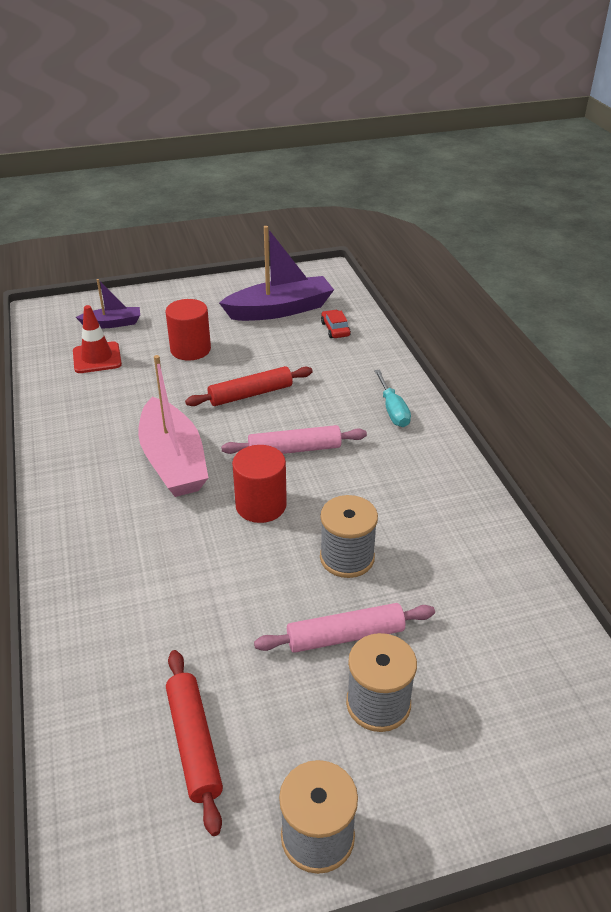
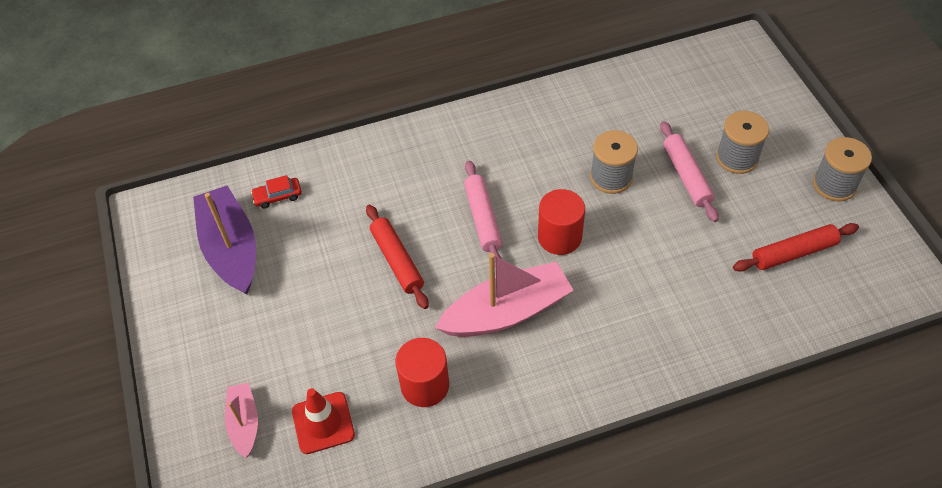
camera: 90 degrees left, 15 degrees up
(112, 323) = (244, 423): purple boat -> pink boat
(190, 349) = (310, 327): red cylinder -> red cylinder (425, 385)
(392, 410) = (421, 149): turquoise screwdriver -> none

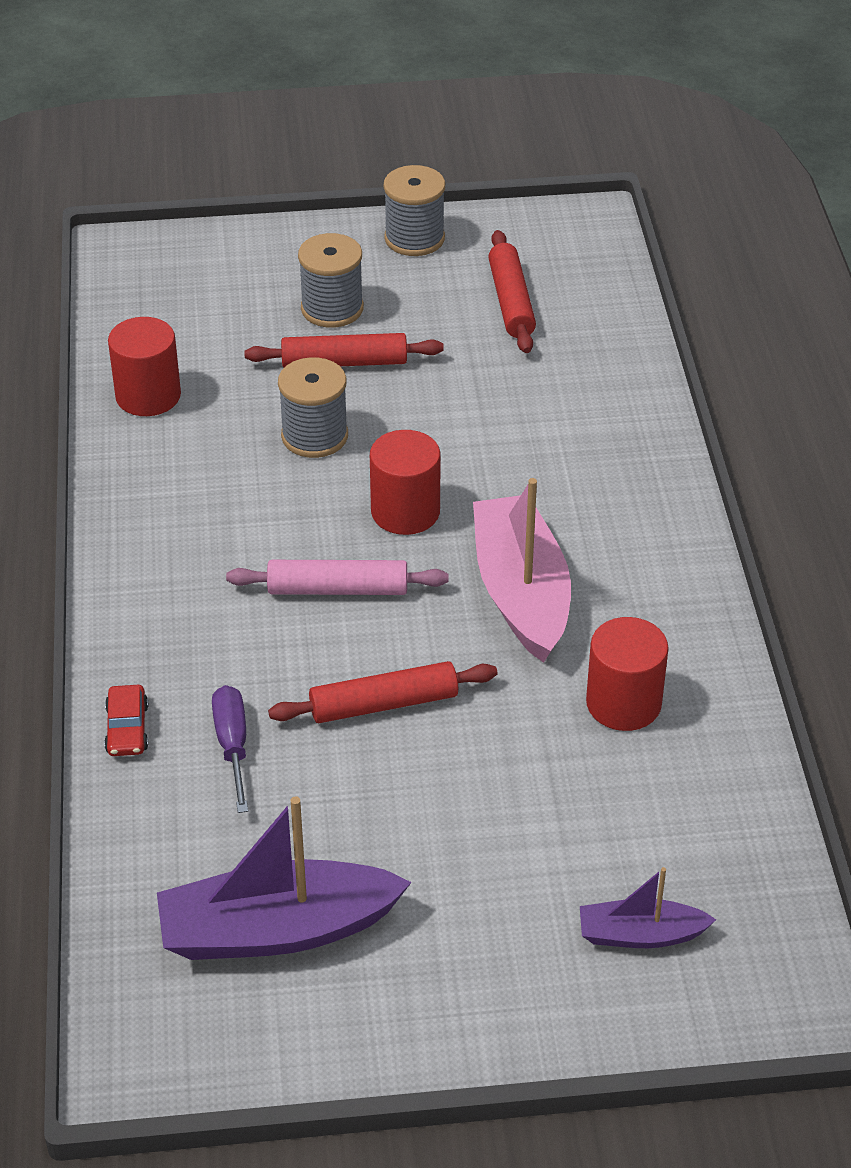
camera: 80 degrees left, 10 degrees down
(244, 423) = (640, 934): pink boat -> purple boat
(278, 196) = (181, 850): red car -> red car (127, 728)
(323, 423) = (661, 832): red traffic cone -> none
(352, 200) = (233, 746): none -> purple screwdriver
(615, 93) = (148, 396): none -> red cylinder
(686, 176) = (344, 362): pink rolling pin -> red rolling pin

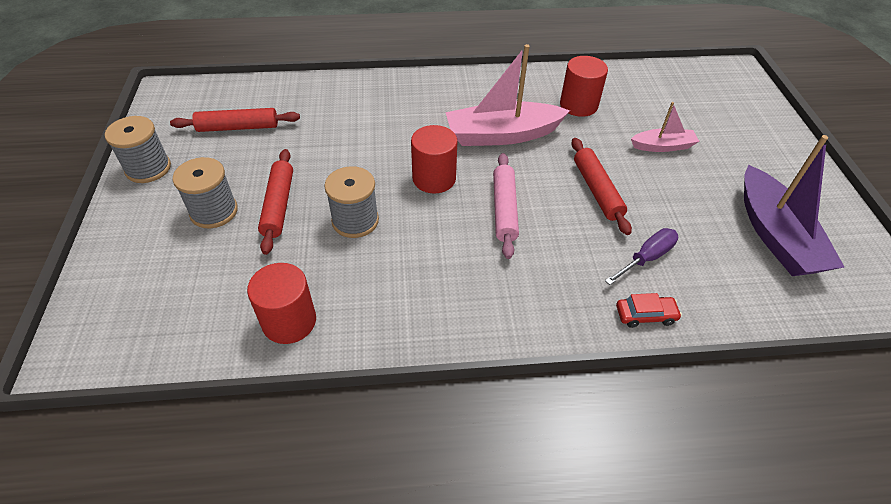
camera: 90 degrees left, 5 degrees up
(233, 746) = (646, 258): purple screwdriver -> purple screwdriver turned 150 degrees clockwise
(508, 814) = (663, 146): none -> pink boat
(640, 934) = (721, 109): purple boat -> none

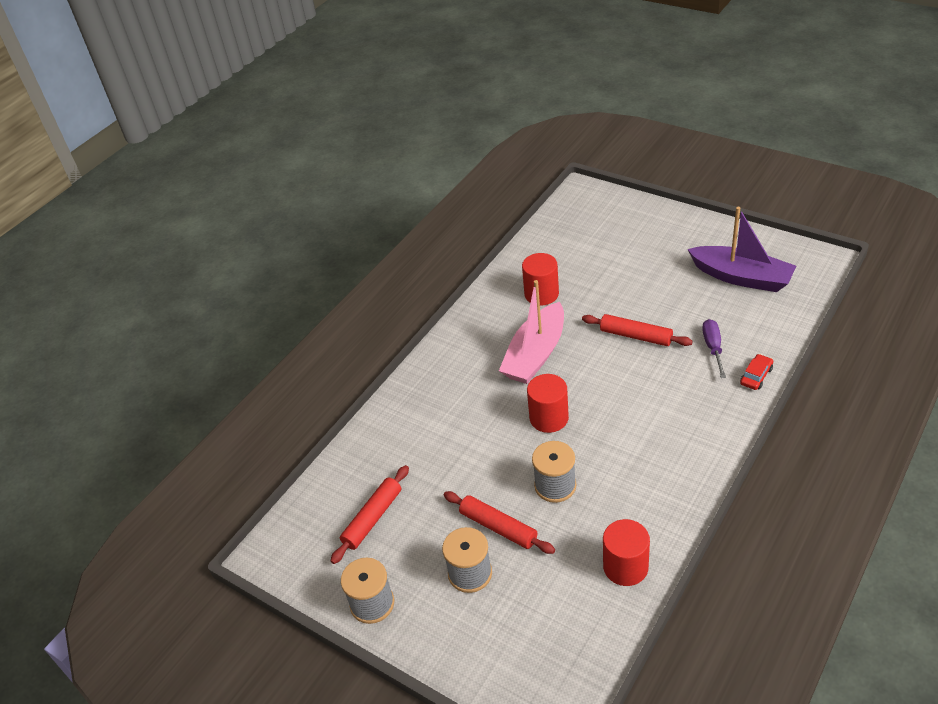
camera: 45 degrees left, 5 degrees down
(504, 209) = (613, 395): pink rolling pin -> none
(663, 146) = (623, 277): pink boat -> none

